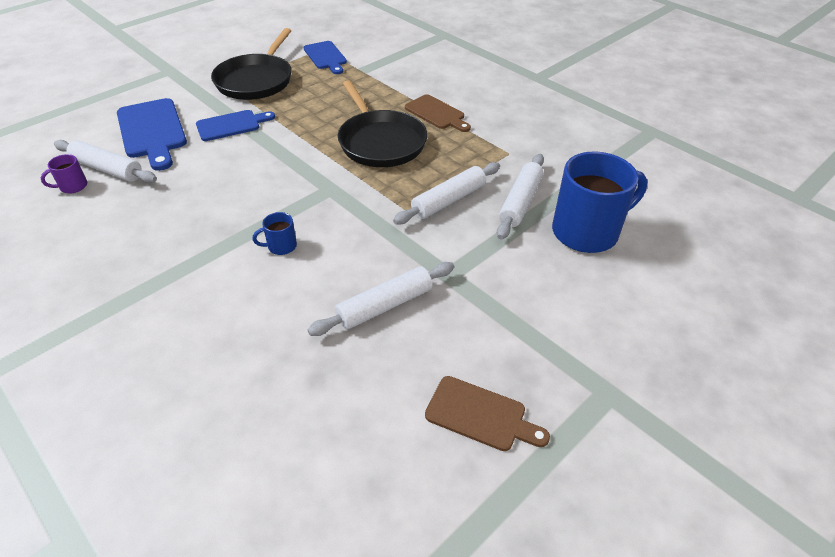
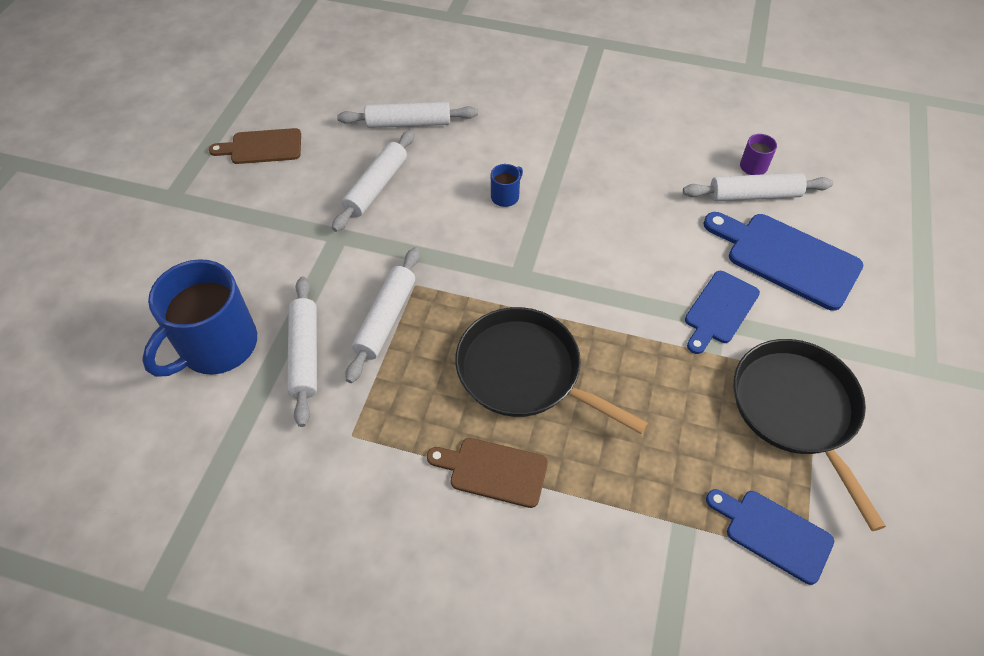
camera: 150 degrees right, 10 degrees up
(296, 366) = (408, 123): none -> white rolling pin

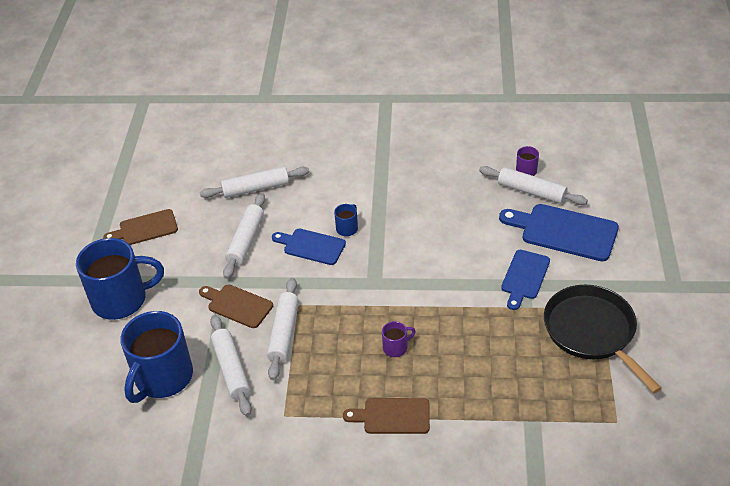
camera: 10 degrees left, 10 degrees down
(203, 231) = (121, 299): none -> blue mug
(339, 268) = (237, 305): none -> brown cutting board
(524, 372) = (396, 347): black pan -> purple mug
(754, 195) = (531, 192): white rolling pin -> white rolling pin turned 45 degrees clockwise
(773, 533) = (592, 412): blue cutting board -> blue cutting board (311, 246)

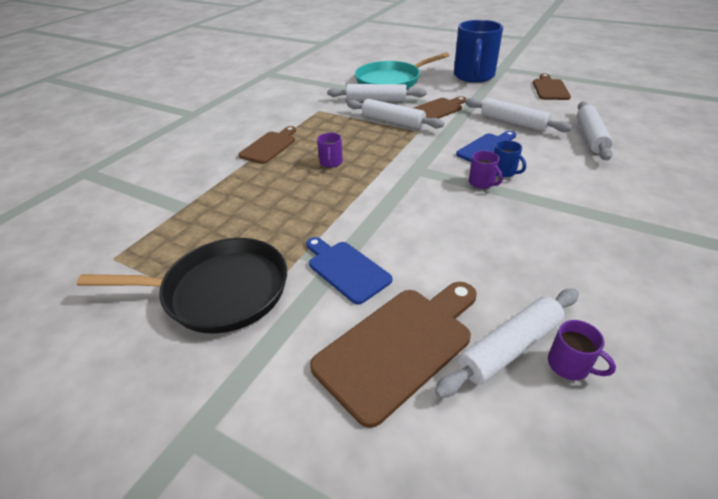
camera: 115 degrees right, 5 degrees down
(162, 378) = (391, 81): blue mug -> turquoise pan
(372, 237) = (482, 183): none -> purple mug
(564, 231) = (399, 346): blue cutting board -> brown cutting board

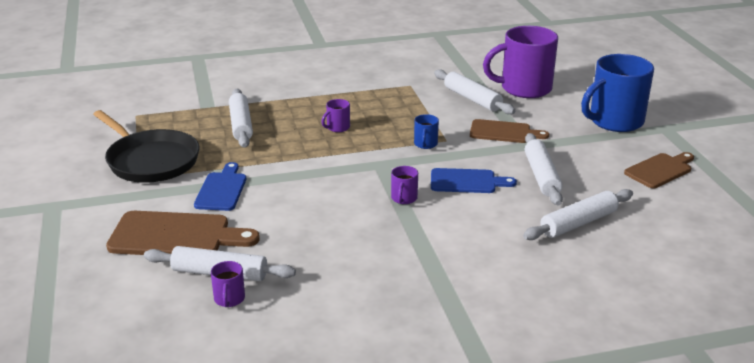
camera: 45 degrees right, 10 degrees down
(270, 146) = (323, 95): brown cutting board -> none
(391, 81) = (524, 88): turquoise pan -> purple mug
(393, 121) = (445, 122): white rolling pin -> white rolling pin (241, 125)
(504, 172) = (438, 202): blue mug -> blue mug (425, 144)

